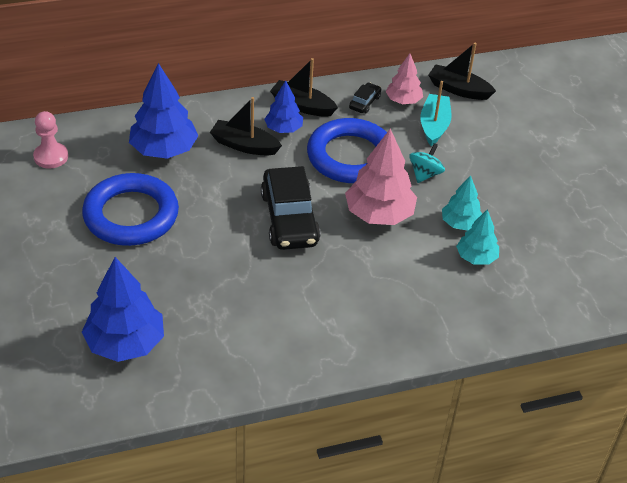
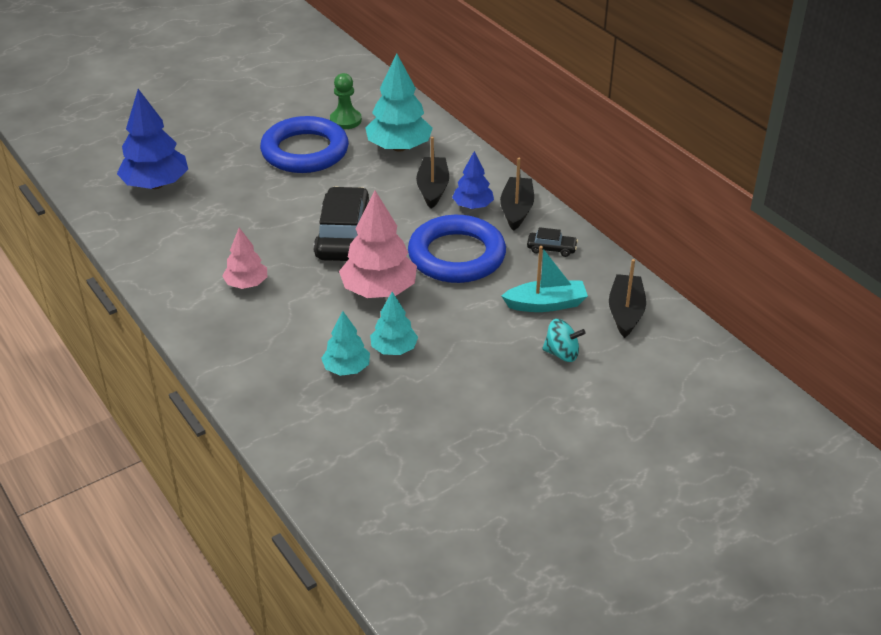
camera: 75 degrees right, 5 degrees down
(51, 157) = (356, 96): pink pawn -> none
(92, 174) = (345, 120): none -> green pawn
(164, 150) = (399, 147): blue tree -> turquoise tree
(289, 218) = (344, 236): black car -> black car turned 120 degrees clockwise
(403, 100) = (574, 275): pink tree -> pink tree (246, 284)
(425, 174) = (459, 311): turquoise spinning top -> turquoise spinning top (562, 353)

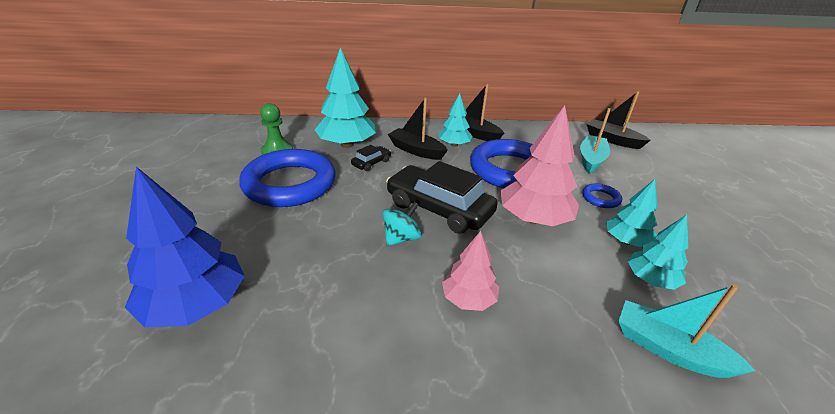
camera: 60 degrees left, 5 degrees down
(270, 383) = (669, 349): none -> turquoise boat
(459, 324) = (600, 198): none -> blue ring
(473, 206) = (454, 145): blue tree -> turquoise tree
(551, 249) = (528, 138): black car -> black car (371, 163)
(562, 353) = (652, 173): turquoise spinning top -> turquoise spinning top (401, 238)

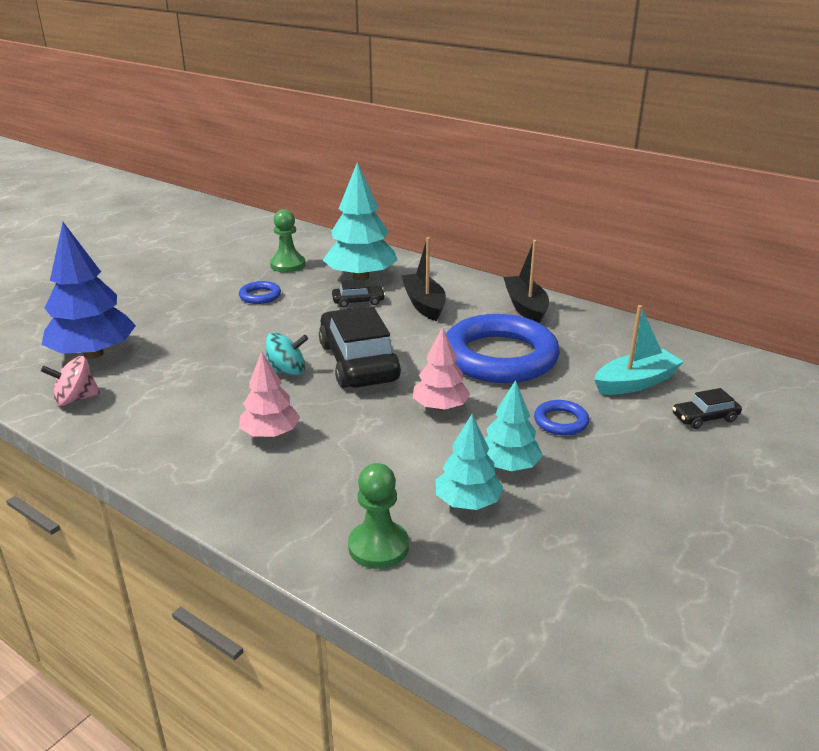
camera: 40 degrees right, 5 degrees down
(242, 367) = (75, 399): none -> pink spinning top
(290, 183) = (260, 296): blue ring -> blue ring, size x0.41
(454, 145) = (478, 311): turquoise tree -> none
(534, 219) = (440, 407): pink tree -> pink tree, size x0.58
(612, 140) = (722, 373): black boat -> none
(645, 167) = (704, 418): none -> black car
(669, 349) = (378, 547): turquoise boat -> green pawn

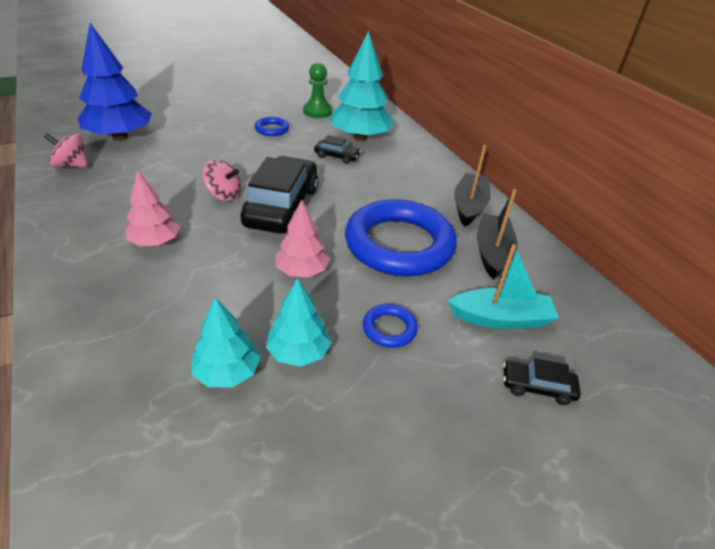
camera: 25 degrees right, 10 degrees up
(287, 371) = (223, 195): turquoise spinning top -> pink spinning top
(378, 547) = (116, 380): green pawn -> none
(424, 304) = (385, 175): black boat -> black boat (492, 253)

